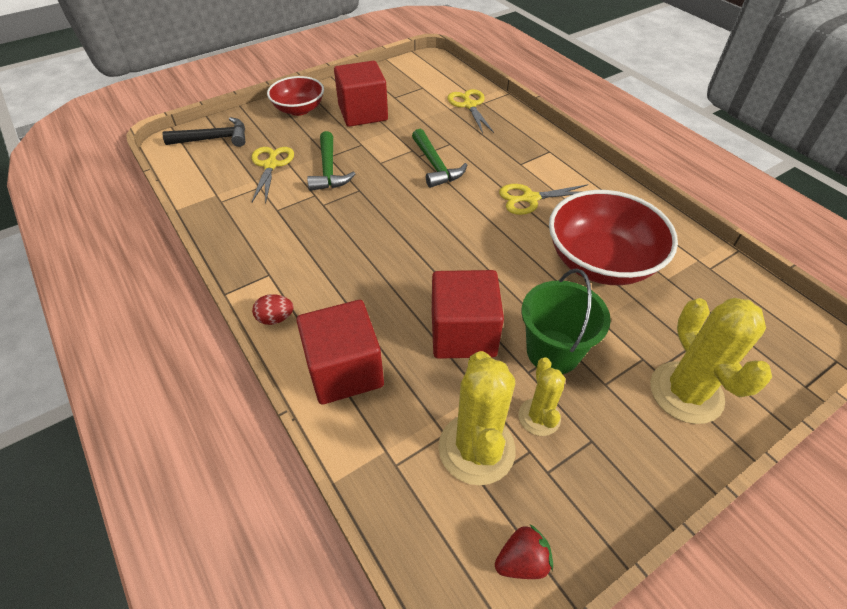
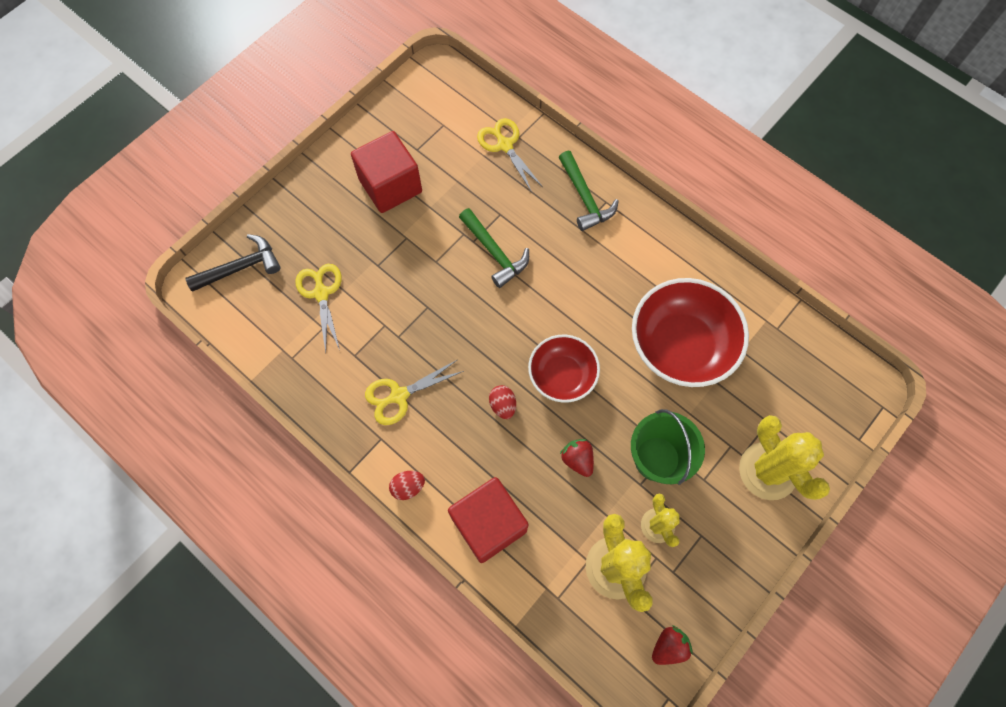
camera: 15 degrees left, 20 degrees up
(299, 109) = (316, 196): red bowl -> red bowl (562, 375)
(329, 170) = (386, 286): green hammer -> green hammer (585, 198)
(400, 273) = (503, 405): none -> red egg
(463, 333) = (577, 459): red cube -> red strawberry
(530, 198) = (600, 278): yellow scissors -> yellow scissors (399, 396)

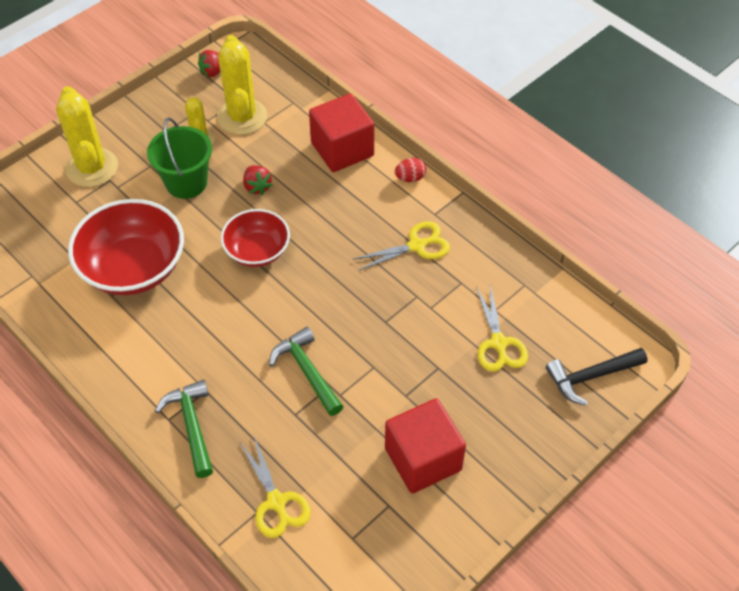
camera: 175 degrees left, 15 degrees down
(503, 405) = (318, 231): red egg -> none

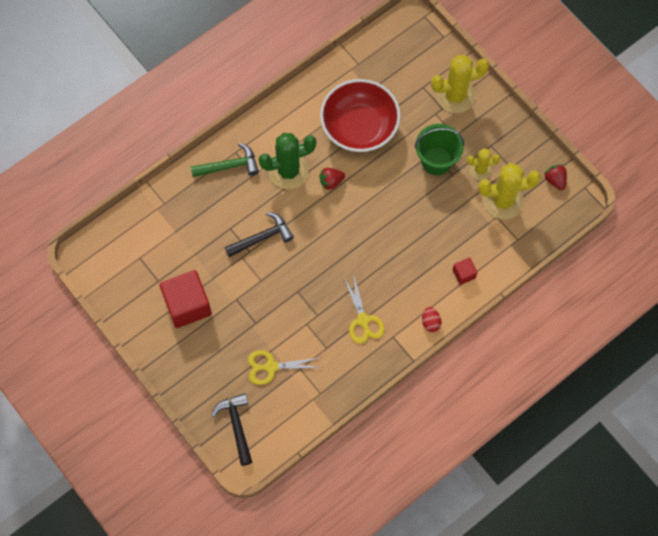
camera: 95 degrees right, 15 degrees up
(201, 347) = (288, 171): none -> green cactus
(257, 187) = (429, 210): red strawberry -> red strawberry (331, 182)
(257, 251) = (367, 208): red bowl -> none
(276, 502) = (169, 215): yellow scissors -> none
(307, 371) = (262, 237): green hammer -> black hammer
(342, 149) = (464, 274): red cube -> red cube, size x0.47

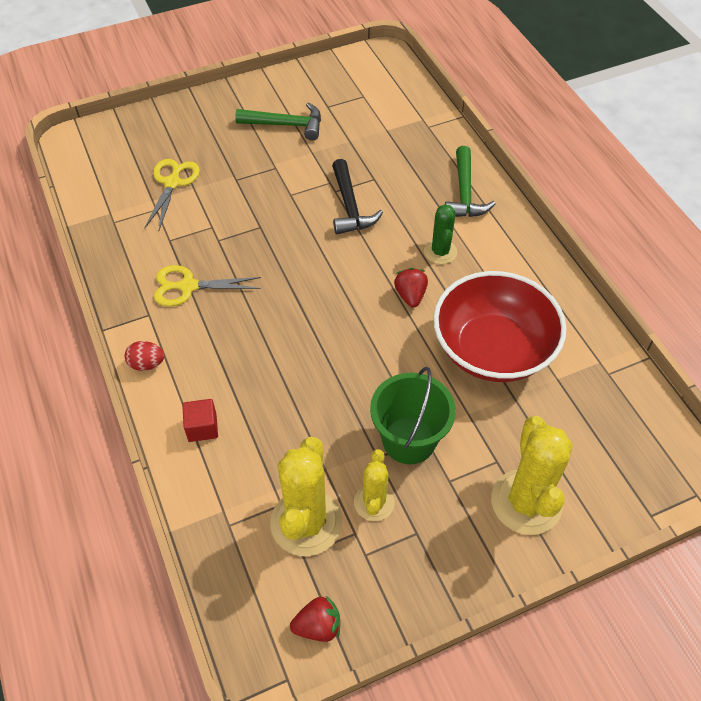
camera: 105 degrees right, 15 degrees down
(187, 305) = (286, 125): red cube -> green hammer
(236, 426) = (118, 140): black hammer -> none
(288, 171) = (440, 252): green cactus -> green cactus, size x0.57

